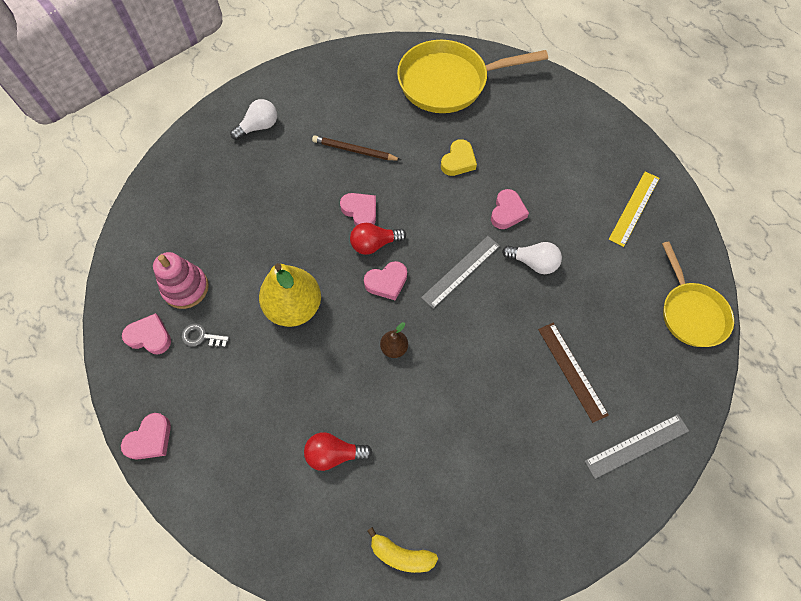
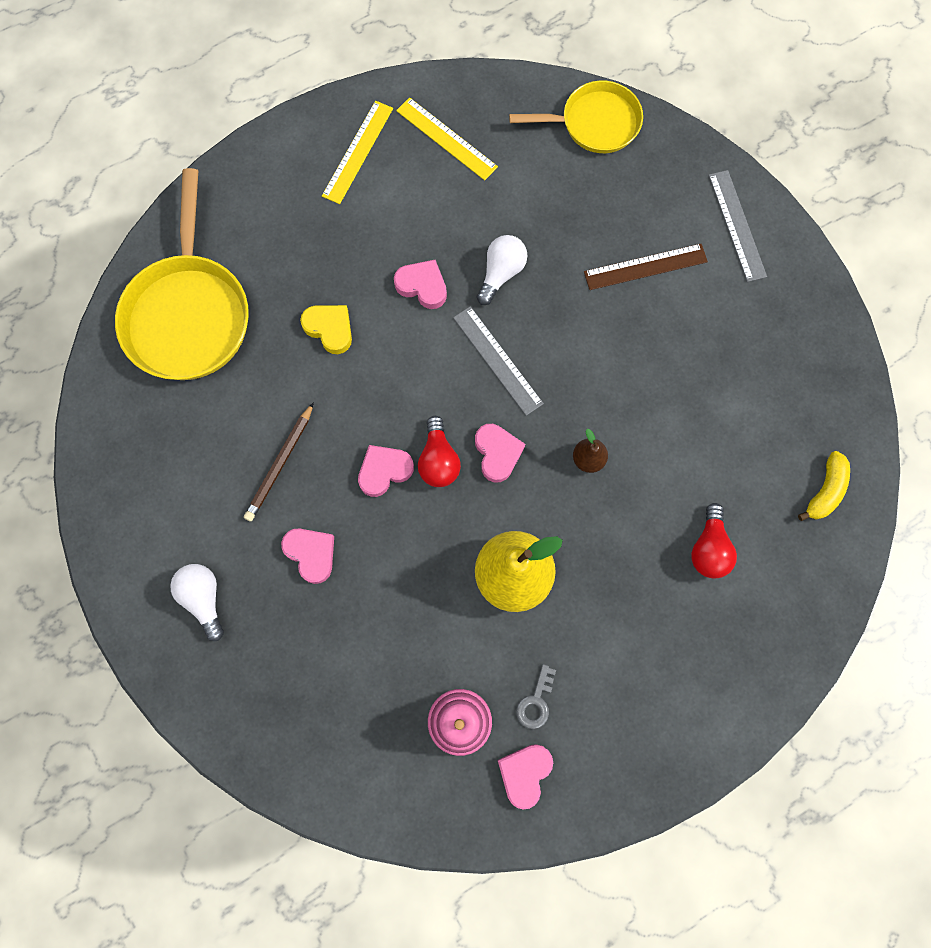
camera: 80 degrees left, 10 degrees up
(150, 439) = (665, 773): pink heart -> pink heart (311, 554)
(601, 154) = (358, 152): none -> yellow ruler

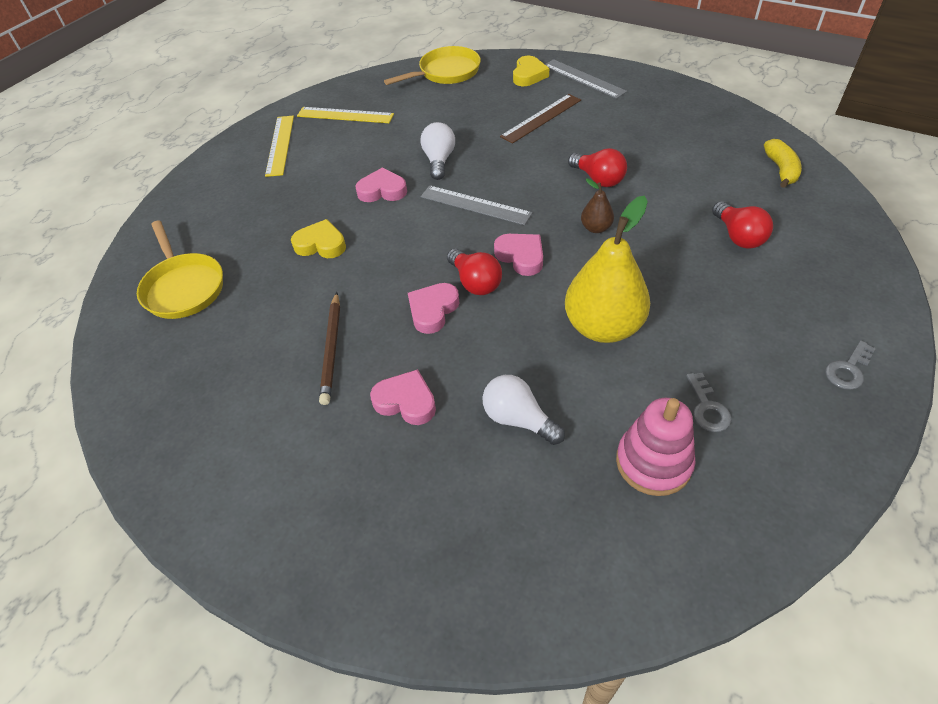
camera: 25 degrees left, 25 degrees down
(188, 314) = (183, 287): yellow pan -> yellow pan, size x0.64
(204, 598) = (315, 495): white light bulb -> white light bulb (518, 419)
(524, 773) = (752, 472): pink heart -> none
(637, 395) = (598, 179): none -> red light bulb
(675, 737) = (848, 369): none -> grey key
(681, 183) = (529, 75): none -> yellow heart

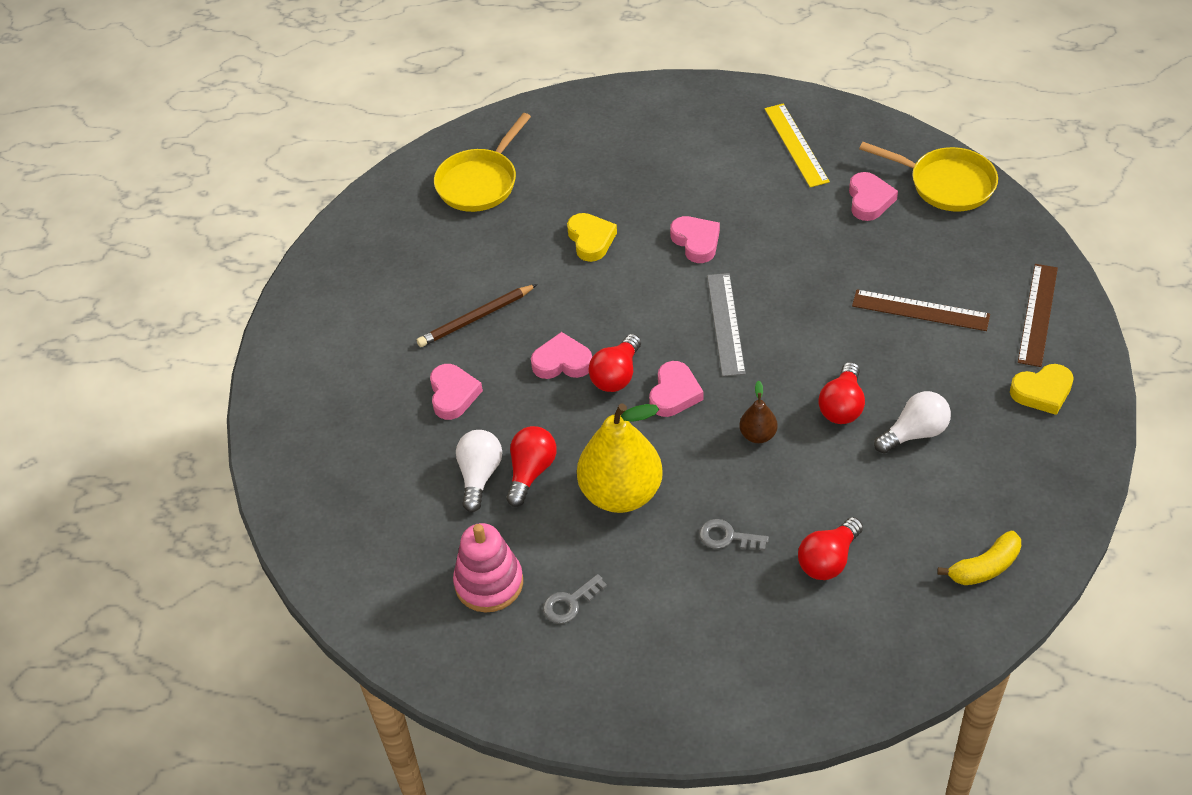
camera: 60 degrees right, 0 degrees up
(280, 145) = (709, 125): yellow ruler -> none
(427, 104) = (869, 200): none -> pink heart
(439, 161) = (776, 261): white light bulb -> white light bulb (914, 433)
(529, 75) = (1002, 260): yellow heart -> yellow heart (1042, 392)
(539, 378) = (531, 472): none -> red light bulb
(583, 78) = (1038, 314): grey ruler -> brown ruler
(848, 369) = (684, 700): grey key -> grey key (727, 537)

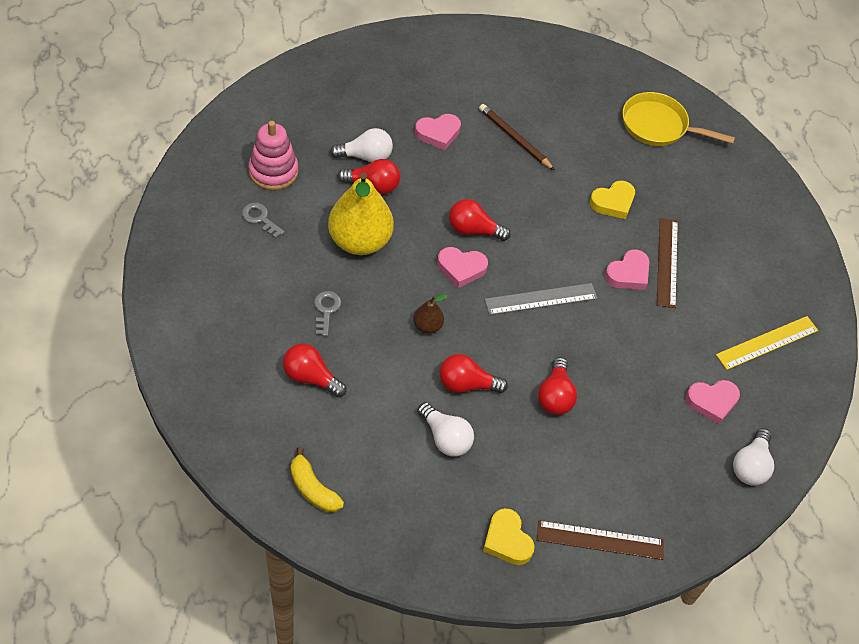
camera: 70 degrees right, 5 degrees up
(562, 362) = (481, 195): pink heart -> none
(860, 328) = (555, 396): none -> red light bulb
(920, 310) = (585, 443): brown ruler -> brown ruler (667, 262)
(946, 184) = (750, 466): yellow pan -> white light bulb

